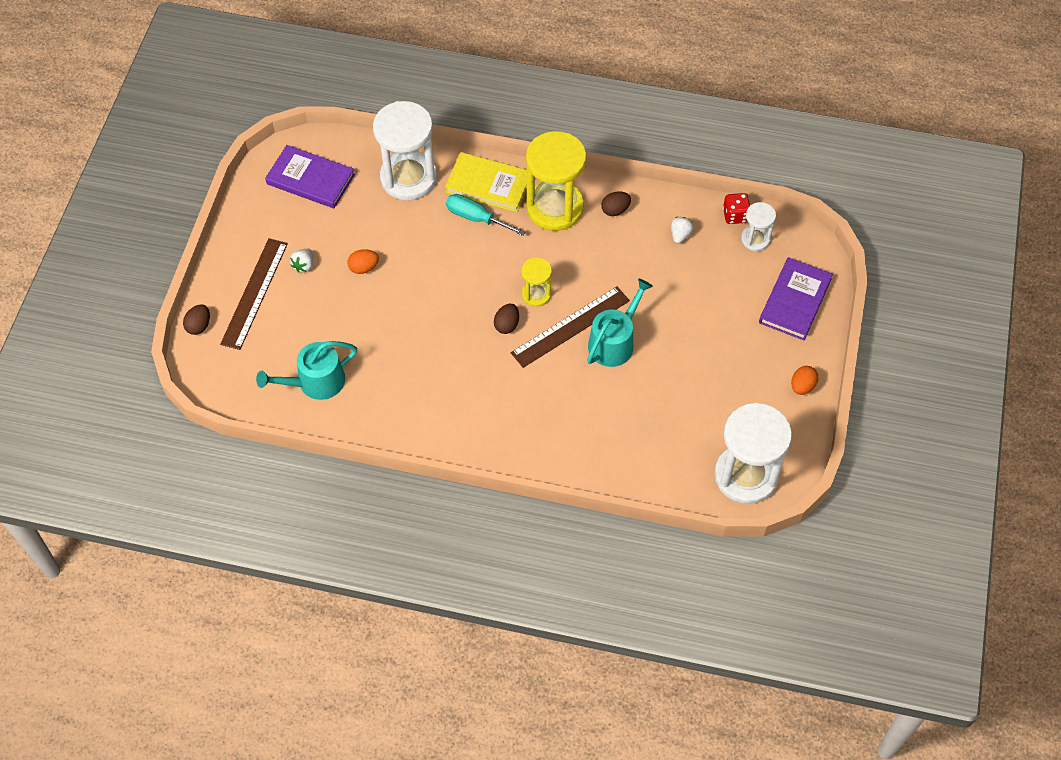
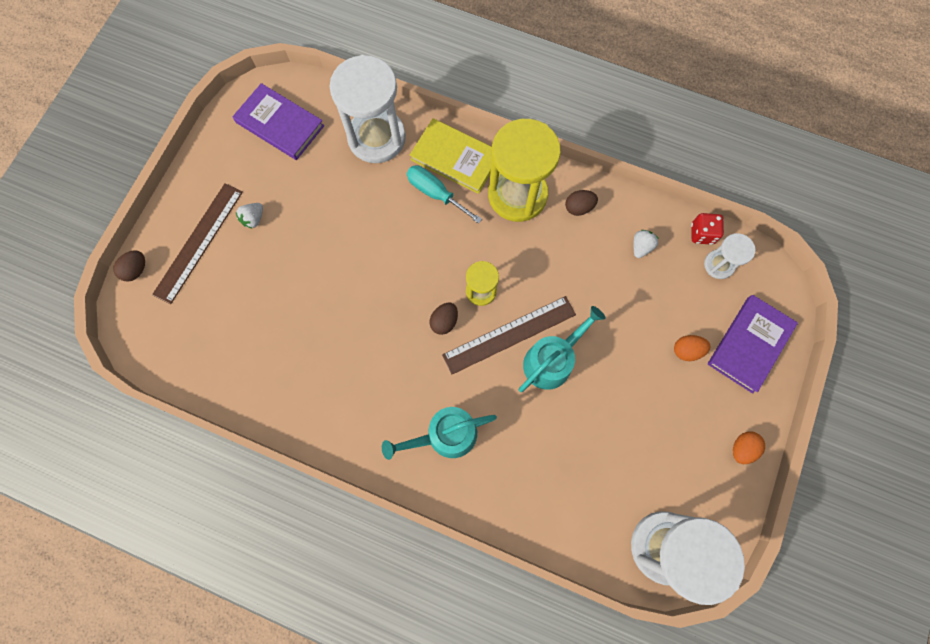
camera: 10 degrees right, 15 degrees up
(315, 382) = (238, 354): turquoise watering can -> turquoise watering can (445, 435)
(363, 268) = (312, 231): orange egg -> orange egg (686, 350)

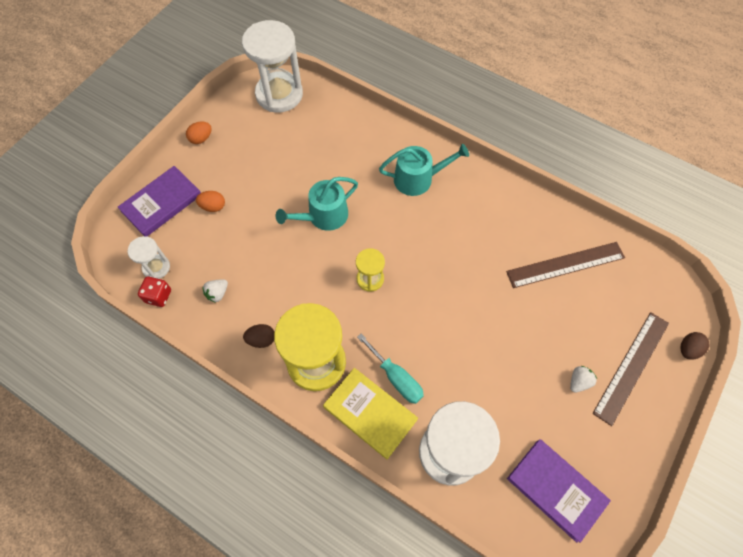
camera: 170 degrees left, 10 degrees down
(444, 321) = (406, 259): brown egg -> none
(509, 335) = (353, 240): brown ruler -> brown ruler (565, 264)

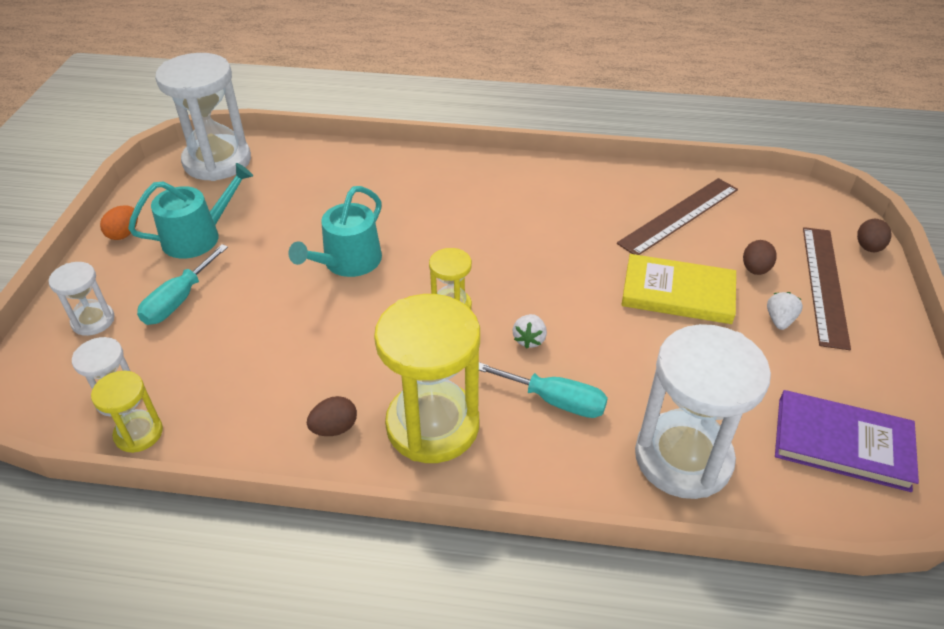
camera: 25 degrees left, 20 degrees down
(158, 296) = (139, 433): red dice -> yellow hourglass
(161, 203) = (93, 321): purple book -> white hourglass
(213, 206) = (179, 300): orange egg -> turquoise screwdriver
(217, 293) = (236, 397): white strawberry -> white strawberry (529, 339)
(370, 413) = (546, 456): yellow book -> yellow book (678, 293)
(418, 179) = (450, 190): turquoise watering can -> turquoise watering can (198, 237)
(590, 333) = (755, 269): none -> brown egg

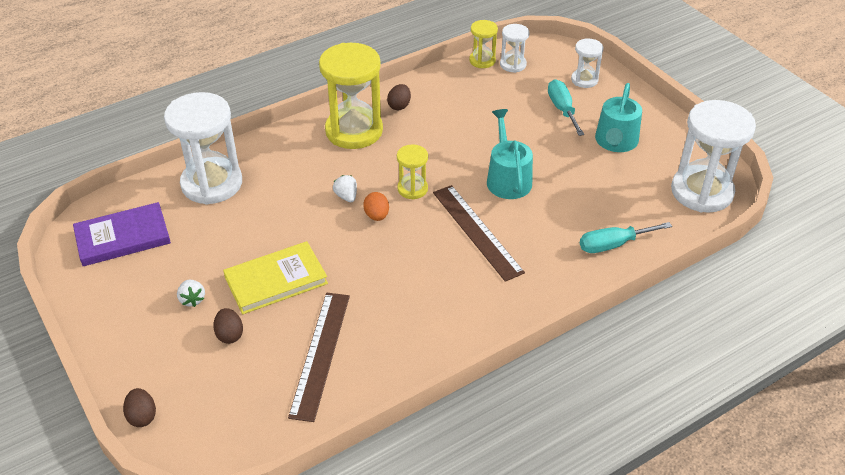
camera: 140 degrees right, 0 degrees up
(124, 234) = (657, 120): orange egg -> orange egg (377, 216)
(555, 401) = (301, 174): turquoise screwdriver -> turquoise screwdriver (613, 245)
(825, 285) = (169, 352): brown ruler -> brown ruler (476, 231)

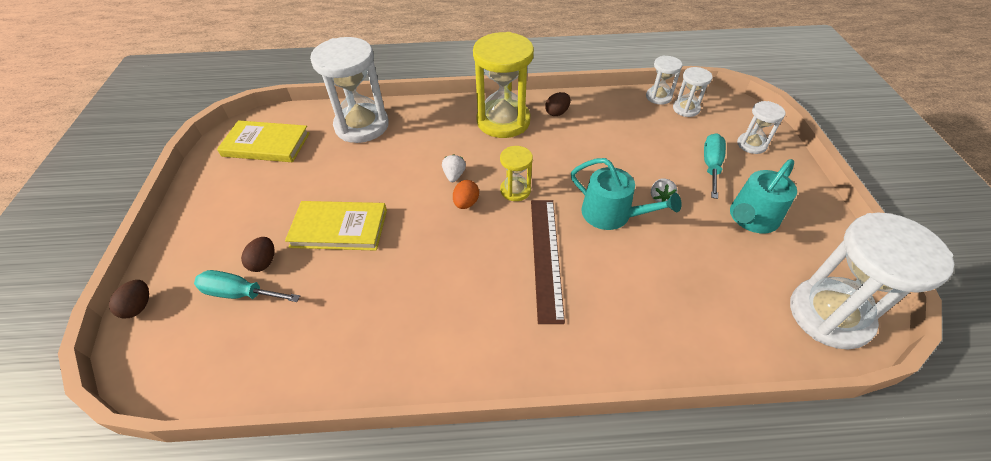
camera: 30 degrees right, 5 degrees up
(123, 237) = (266, 144): purple book -> yellow book
(192, 299) = (265, 217): white strawberry -> white strawberry (660, 197)
(320, 354) = (315, 318): brown ruler -> none
(482, 60) = (658, 97): yellow hourglass -> white hourglass
(507, 178) = (612, 214): turquoise watering can -> turquoise watering can turned 105 degrees clockwise
(613, 245) = (683, 334): turquoise screwdriver -> turquoise screwdriver (240, 293)

